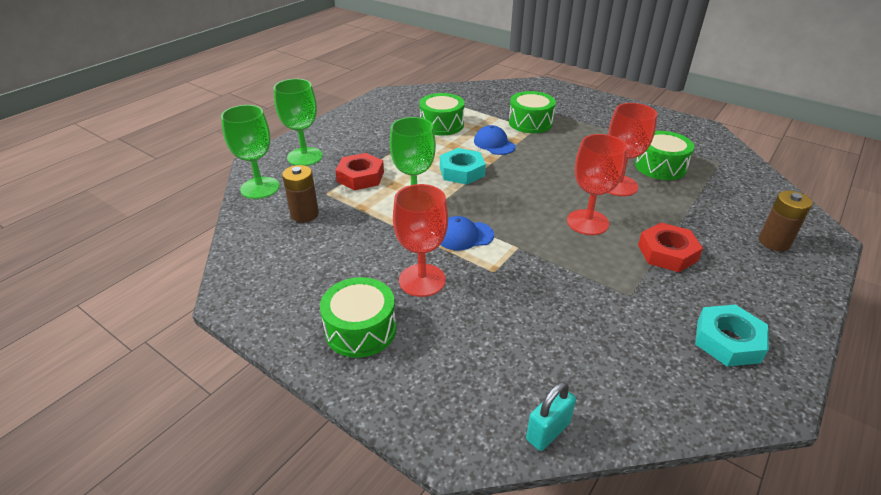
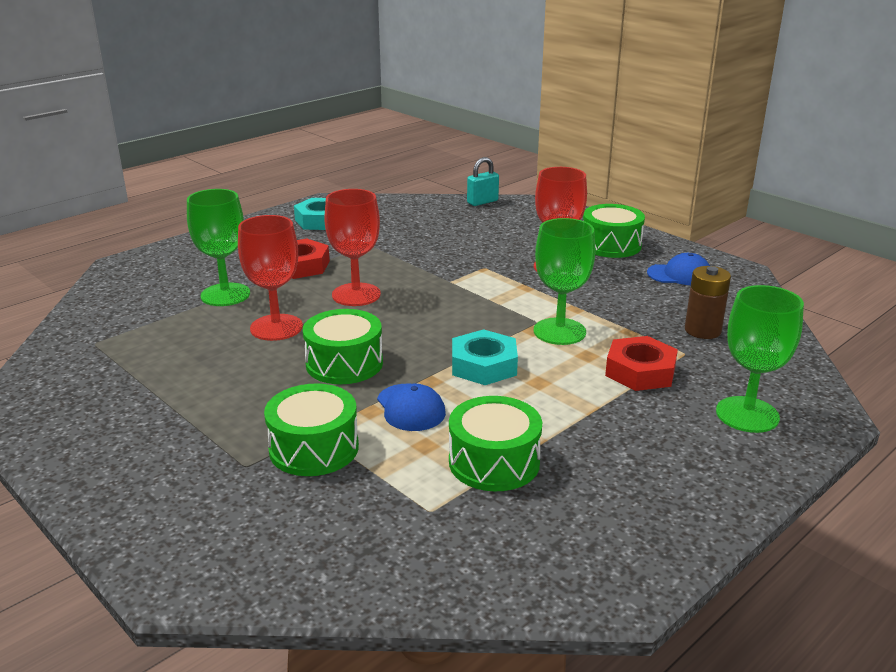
camera: 170 degrees left, 10 degrees down
(260, 188) = (788, 369): green goblet -> green goblet (225, 295)
(464, 236) = (504, 294): blue cap -> blue cap (679, 275)
(660, 166) = (186, 345): green drum -> green drum (344, 363)
(774, 242) = (182, 264): brown battery -> none

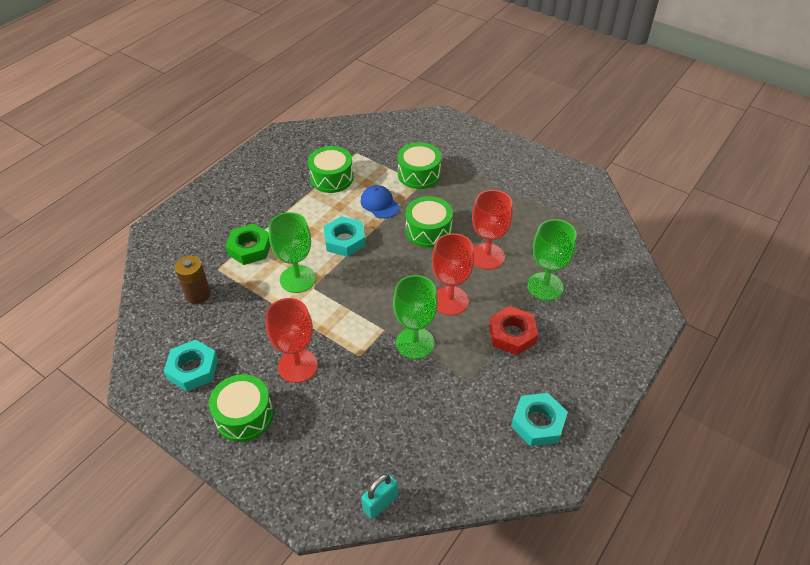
camera: 170 degrees right, 20 degrees up
(640, 371) = (250, 248): red nut -> green nut
(679, 275) = (193, 369): blue cap -> turquoise nut
(747, 414) = (198, 223): green goblet -> green goblet (415, 343)

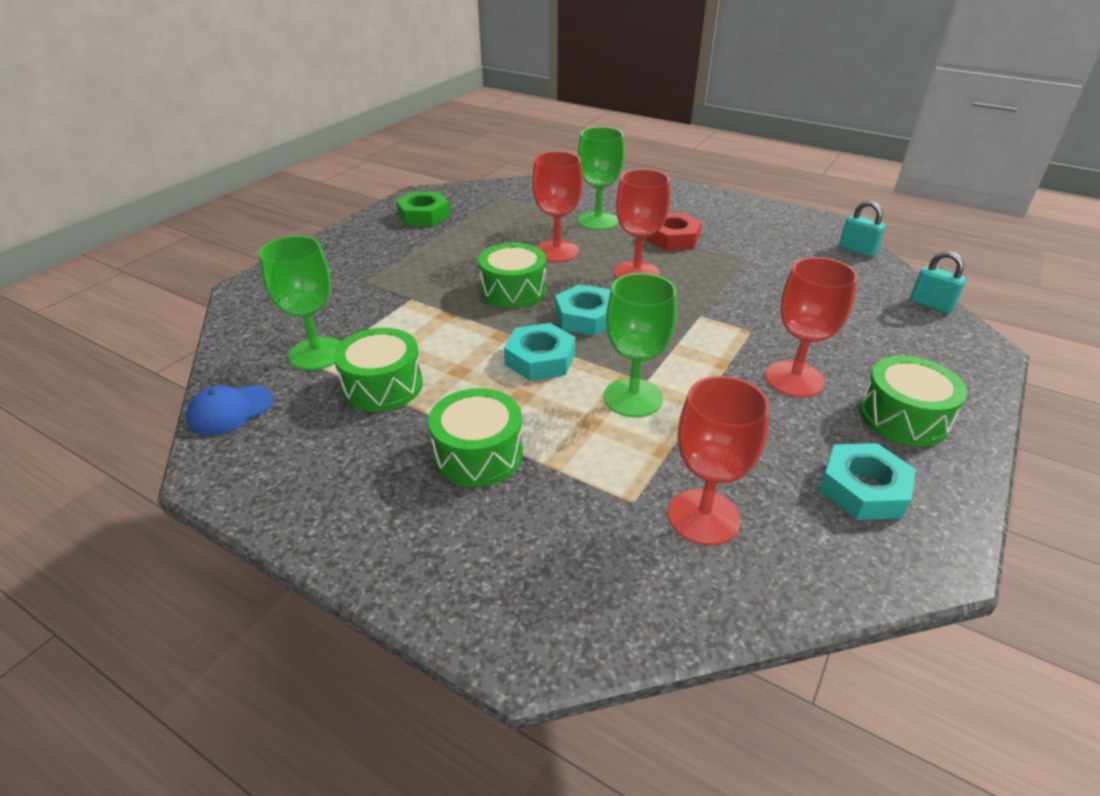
camera: 95 degrees left, 10 degrees down
(198, 294) = (703, 517): brown battery -> red goblet
(250, 248) = (572, 465): green nut -> green nut (424, 215)
(379, 204) = (455, 332): blue cap -> blue cap (230, 410)
(415, 343) = (711, 293): green goblet -> green goblet (317, 354)
(419, 174) = (389, 302): green drum -> green drum (478, 454)
(488, 481) = (857, 250): none -> turquoise padlock
(538, 423) = (776, 228): turquoise nut -> turquoise nut (586, 317)

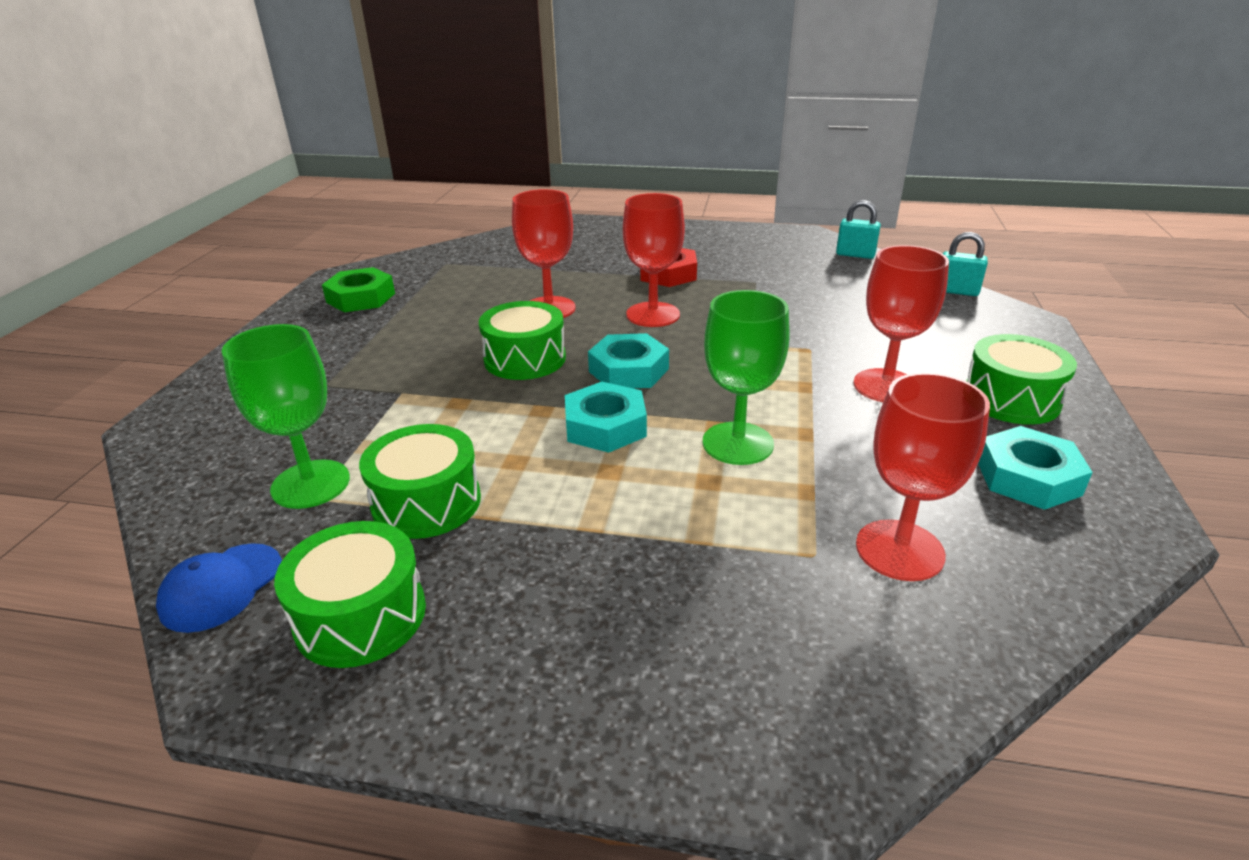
camera: 20 degrees left, 5 degrees down
(478, 454) = (601, 551): green drum -> green drum (360, 615)
(598, 221) = (575, 270): green goblet -> none

